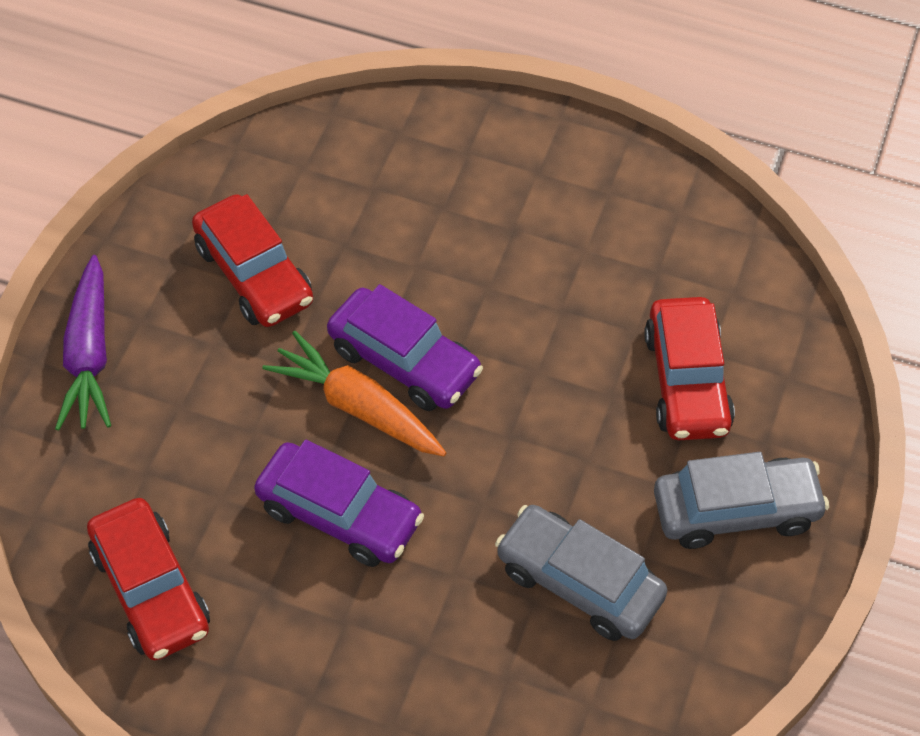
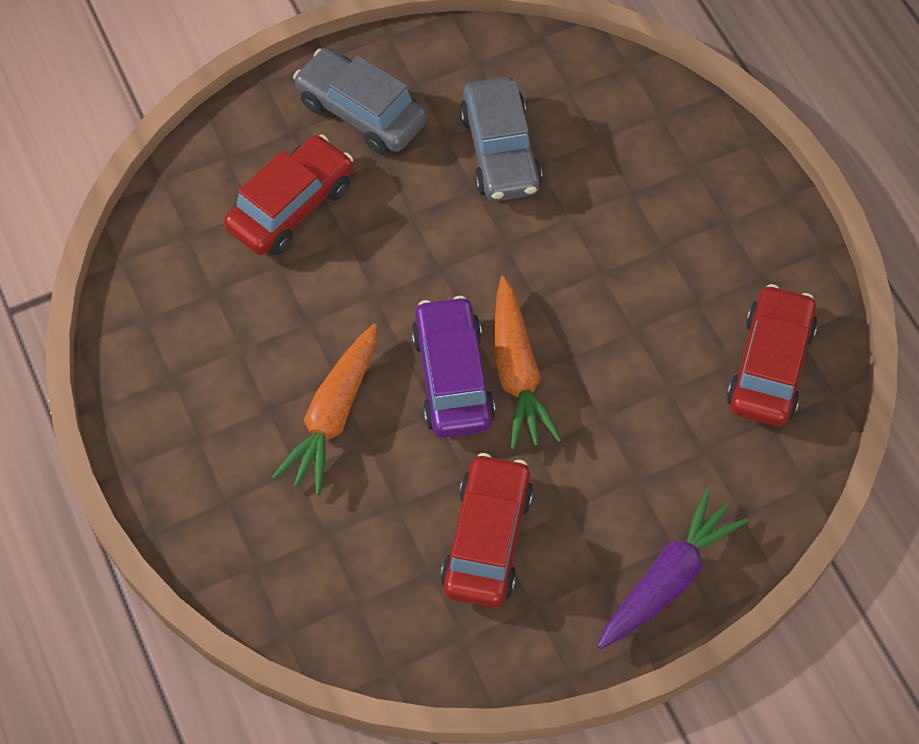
camera: 135 degrees left, 5 degrees up
(340, 514) = (602, 312): purple car -> none
(461, 262) = (333, 415): none -> orange carrot

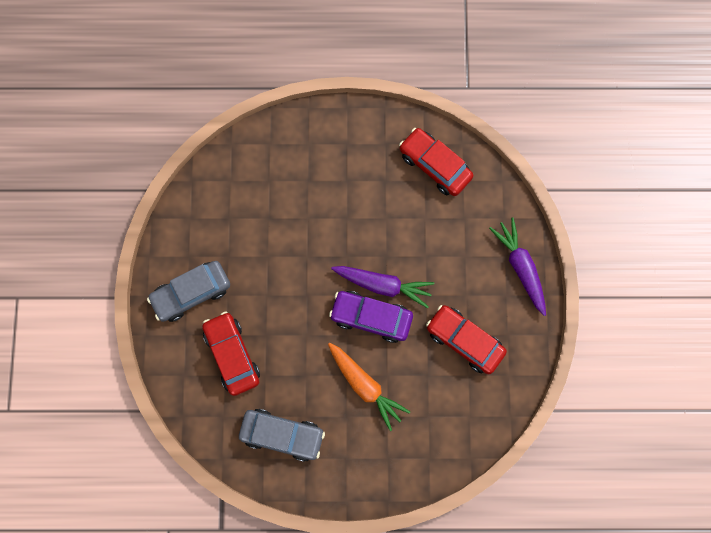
camera: 65 degrees left, 15 degrees up
(500, 151) = (252, 233): grey car -> grey car (282, 435)
(517, 372) = (383, 285): orange carrot -> purple carrot

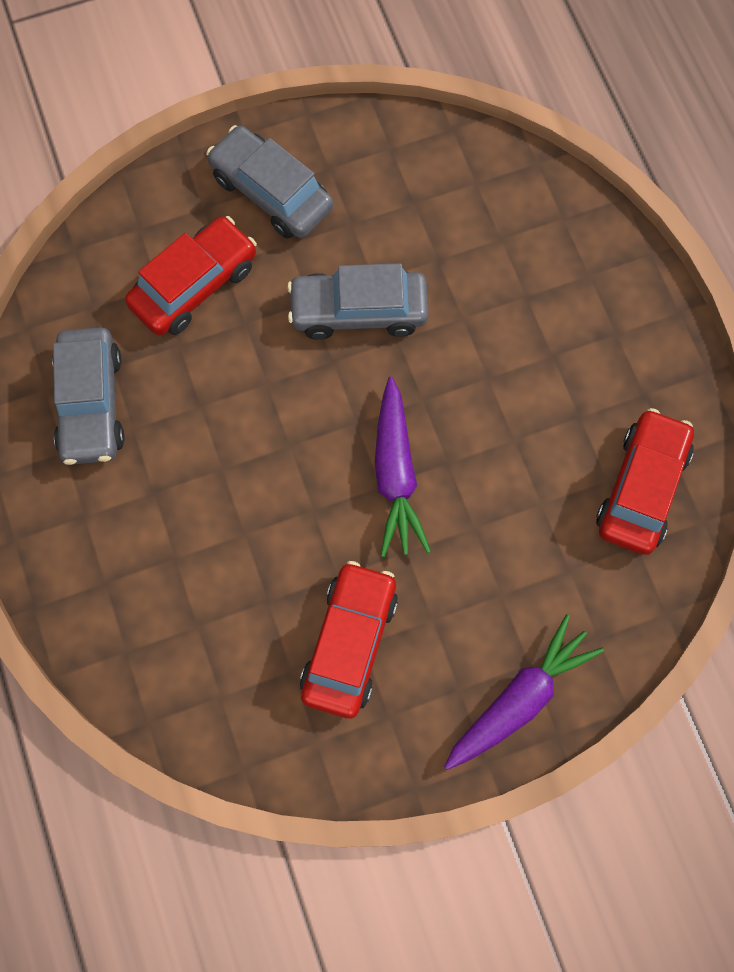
camera: 70 degrees right, 5 degrees down
(283, 271) = (358, 311): none -> grey car
(365, 385) = (214, 504): orange carrot -> none
(371, 318) = (332, 474): purple car -> none

